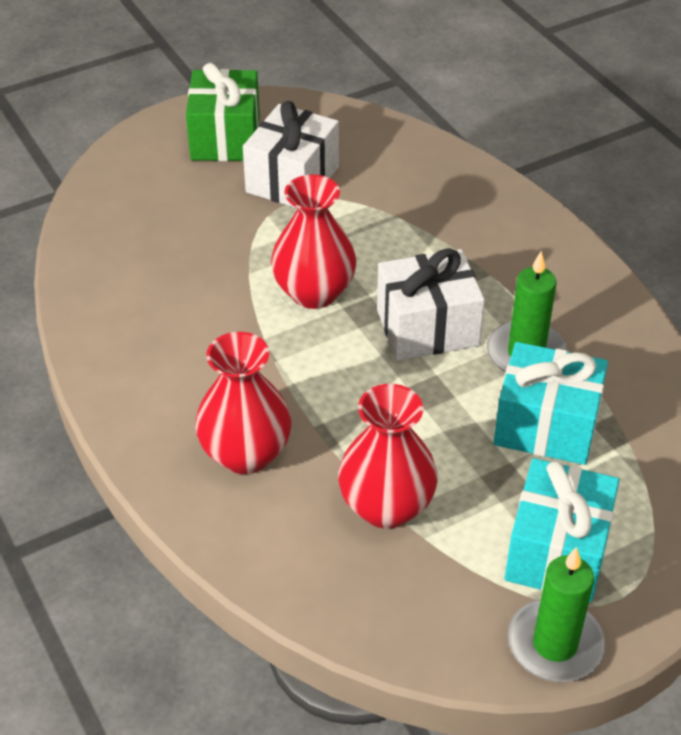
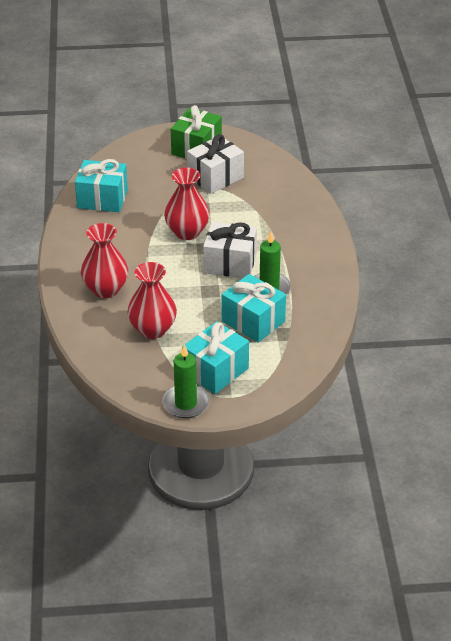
camera: 25 degrees right, 5 degrees down
(124, 276) = (102, 199): none -> turquoise gift

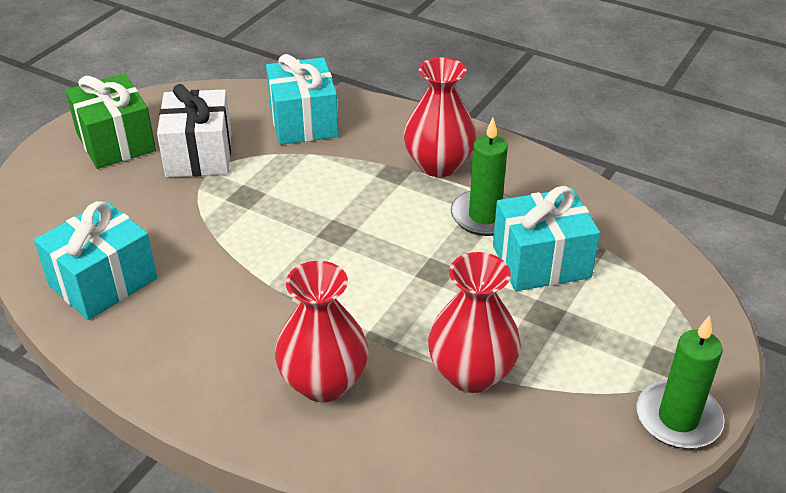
camera: 55 degrees left, 0 degrees up
(187, 232) = (284, 233): red vase -> red vase (438, 165)
(215, 371) = (623, 349): turquoise gift -> turquoise gift (303, 122)
(230, 263) = (396, 225): white gift -> none

